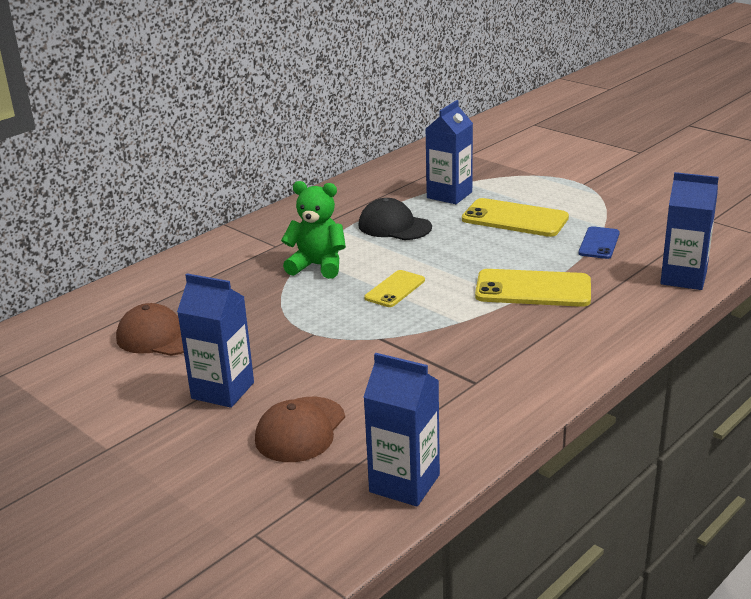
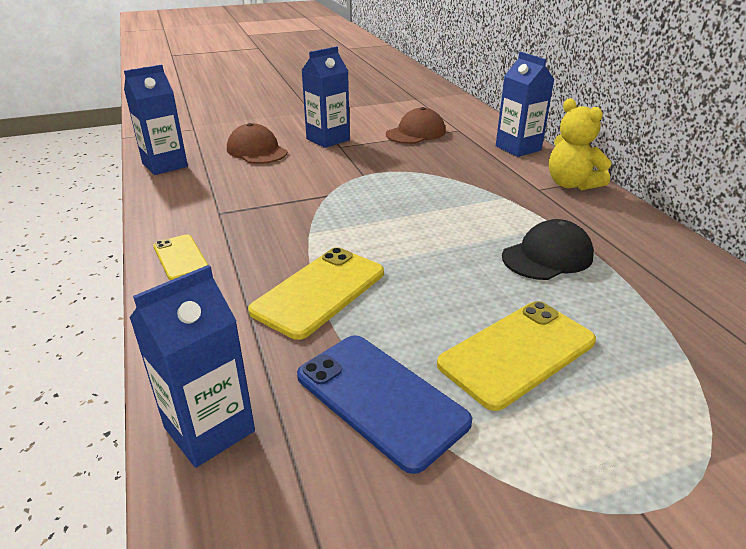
camera: 115 degrees right, 5 degrees up
(253, 234) = (571, 184): none -> yellow teddy bear
(317, 266) = (479, 198): green teddy bear -> none
(395, 289) = (399, 220): yellow phone -> yellow phone (180, 258)
(449, 195) = (635, 325): blue carton -> blue carton (518, 148)
(599, 243) = (380, 399): blue phone -> blue phone, size x1.69

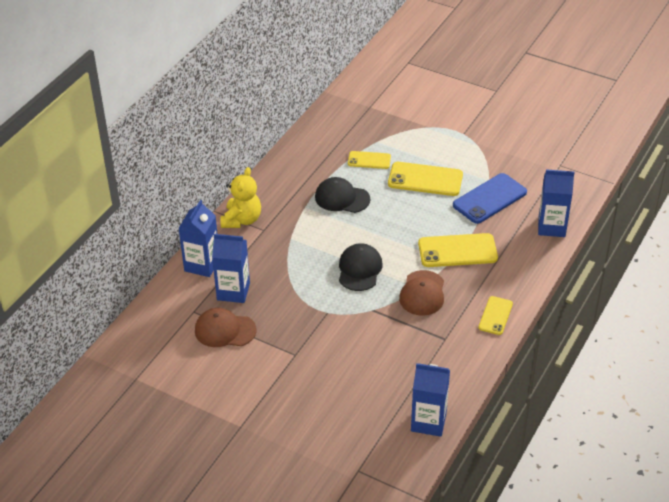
camera: 130 degrees left, 10 degrees up
(256, 151) = (352, 393): brown cap -> brown cap (422, 293)
(328, 139) = (290, 370): blue carton -> blue carton (233, 291)
(380, 399) = (490, 199): blue phone -> blue phone turned 45 degrees clockwise
(395, 212) = (359, 269): none -> black cap
(628, 321) = (369, 160): none -> yellow phone

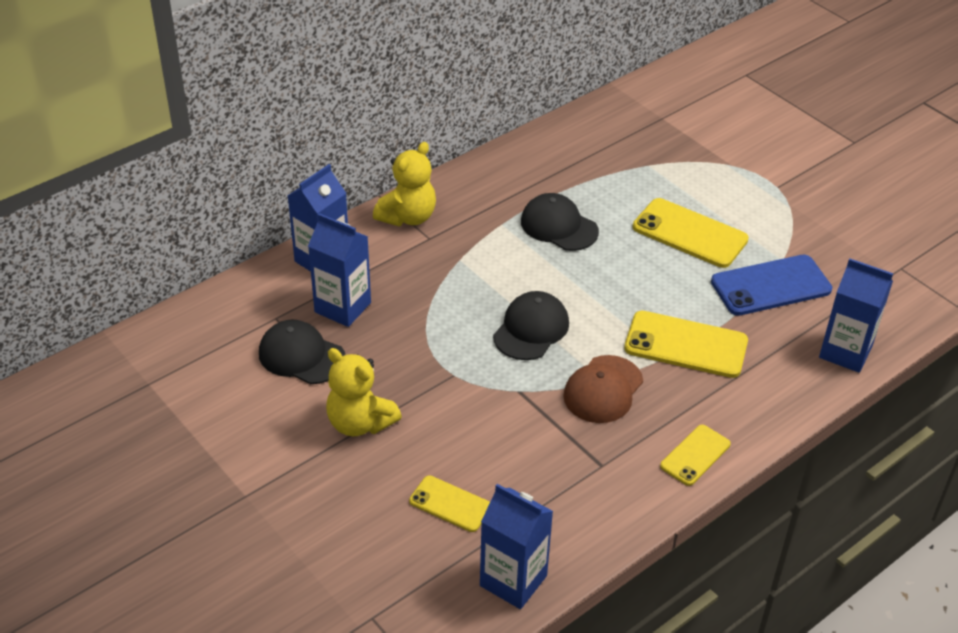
camera: 20 degrees right, 0 degrees up
(225, 330) = (301, 356): brown cap -> black cap
(286, 360) = (360, 423): none -> yellow teddy bear
(369, 160) = (623, 187): yellow phone -> yellow phone (450, 504)

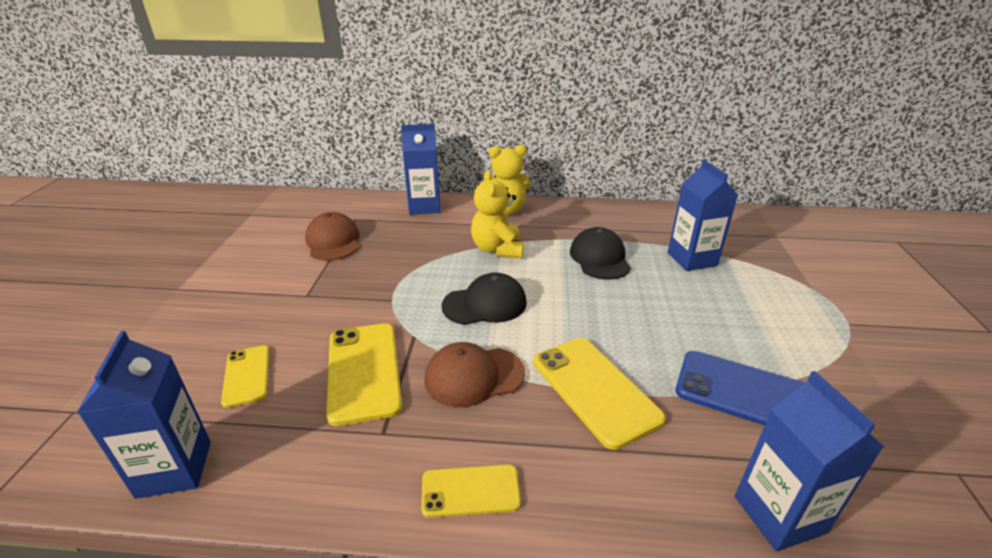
camera: 45 degrees right, 10 degrees down
(301, 356) = (333, 241): black cap -> brown cap
(343, 307) = (395, 231): blue carton -> blue carton (692, 259)
(360, 423) = (295, 291): yellow teddy bear -> yellow teddy bear (497, 249)
(689, 233) = (709, 313): yellow phone -> yellow phone (363, 371)

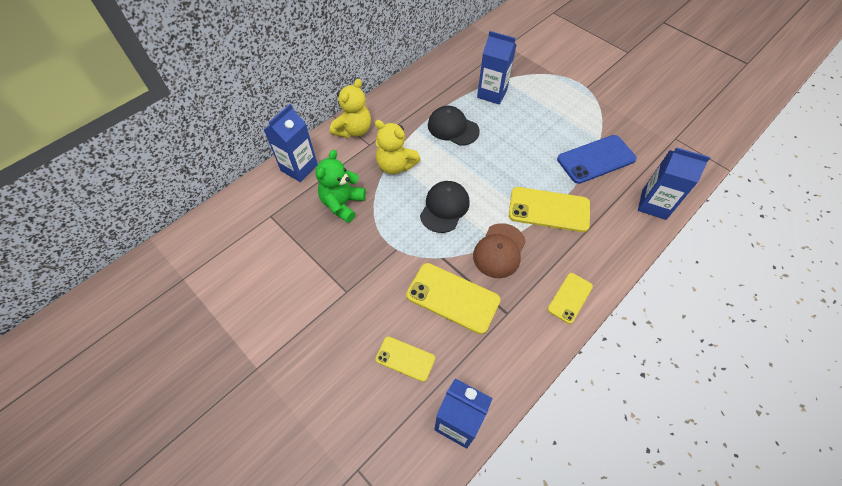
camera: 50 degrees left, 25 degrees up
(333, 241) = (290, 245): brown cap -> none
(411, 244) = (342, 204): none -> green teddy bear

